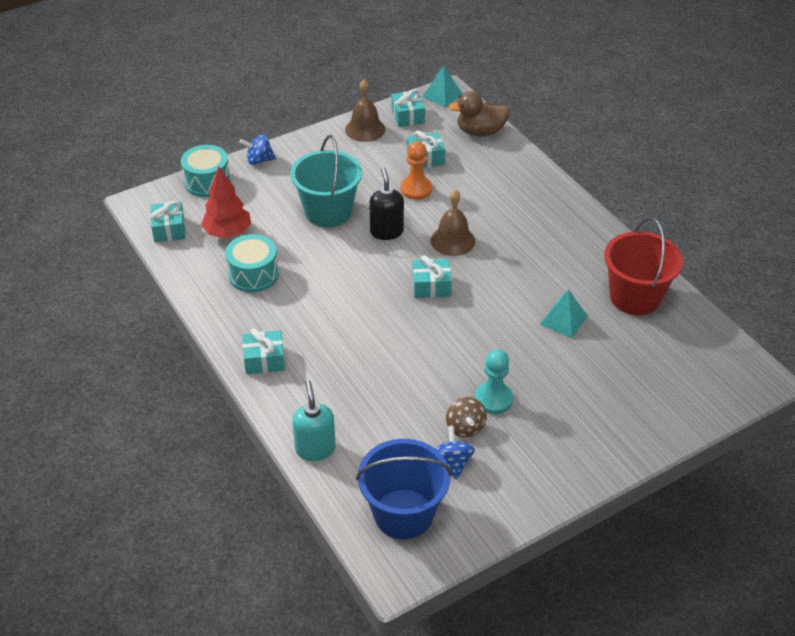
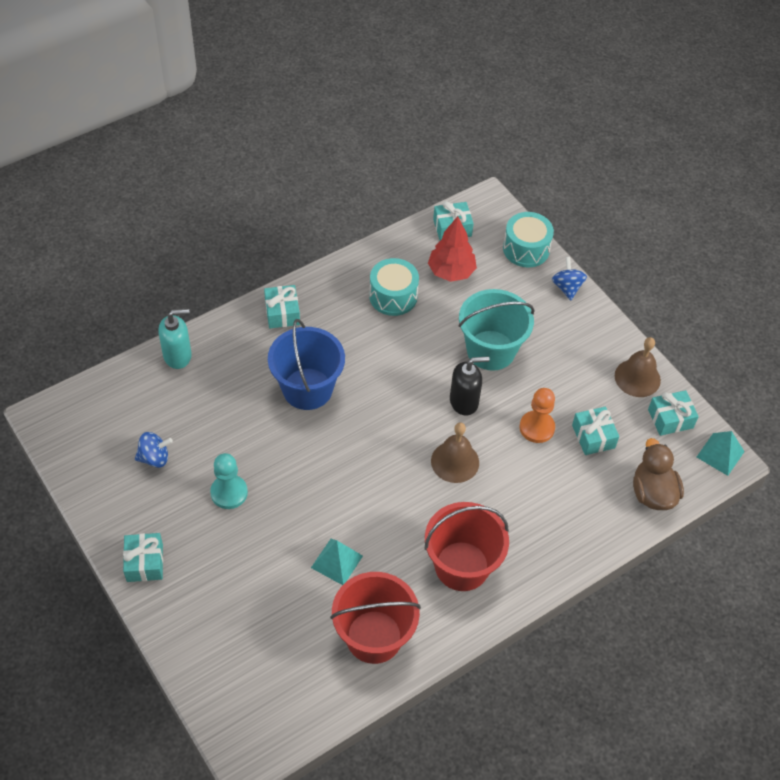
camera: 85 degrees right, 10 degrees up
(403, 514) = (103, 421): blue bucket -> blue bucket (307, 389)
(431, 286) = (383, 442): turquoise gift -> turquoise gift (145, 562)
(465, 427) = (195, 468): brown spinning top -> none
(559, 241) = (462, 566): none -> red bucket

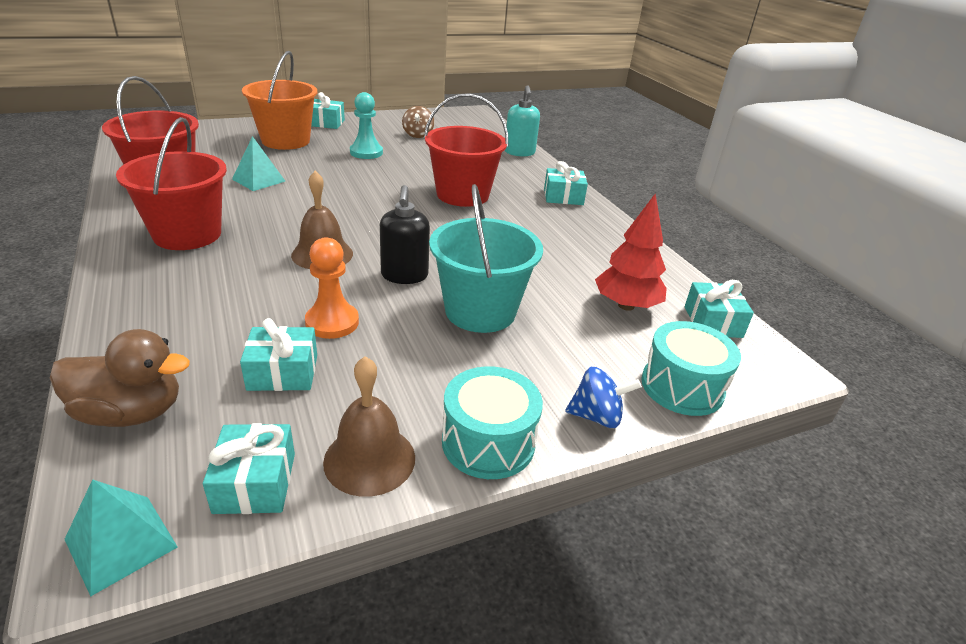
camera: 100 degrees right, 20 degrees down
(154, 458) = (418, 135): blue spinning top -> brown spinning top
(221, 581) = (285, 141): none -> orange bucket
(307, 389) = (462, 195): blue bucket -> red bucket
(393, 296) = (583, 257): turquoise drum -> turquoise drum (488, 442)

